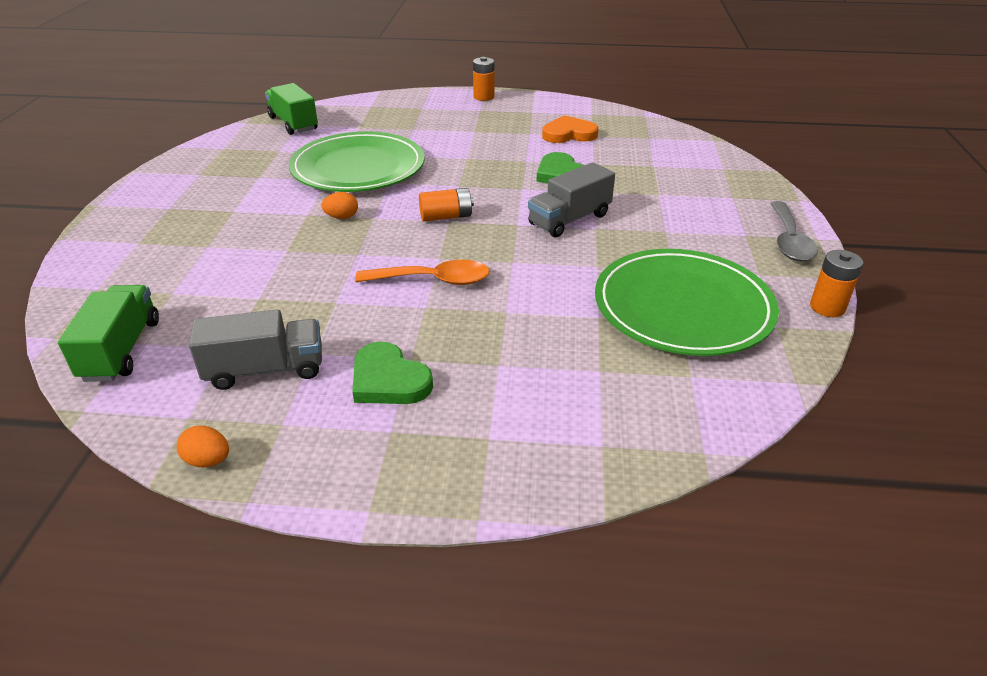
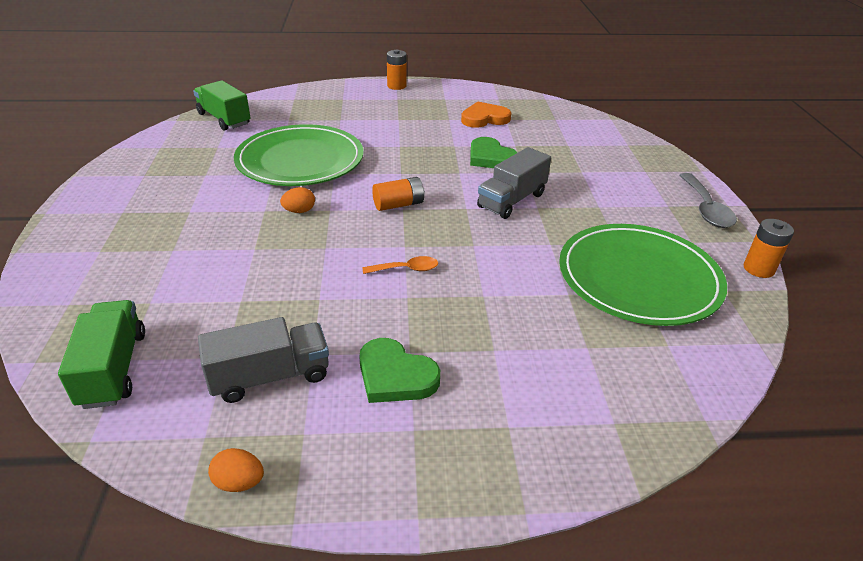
camera: 10 degrees left, 0 degrees up
(433, 280) = (406, 269): orange spoon -> orange spoon, size x0.60

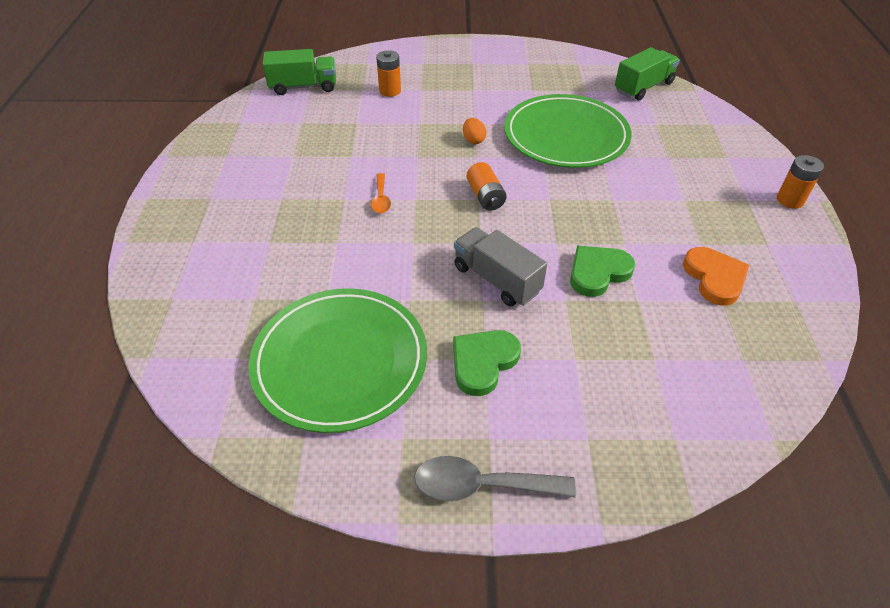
camera: 95 degrees right, 10 degrees up
(239, 482) = (202, 136): orange egg -> none
(270, 376) = (278, 140): grey truck -> none
(395, 376) = (260, 191): green heart -> green heart (483, 362)
(758, 269) = (336, 495): orange battery -> orange battery (390, 91)

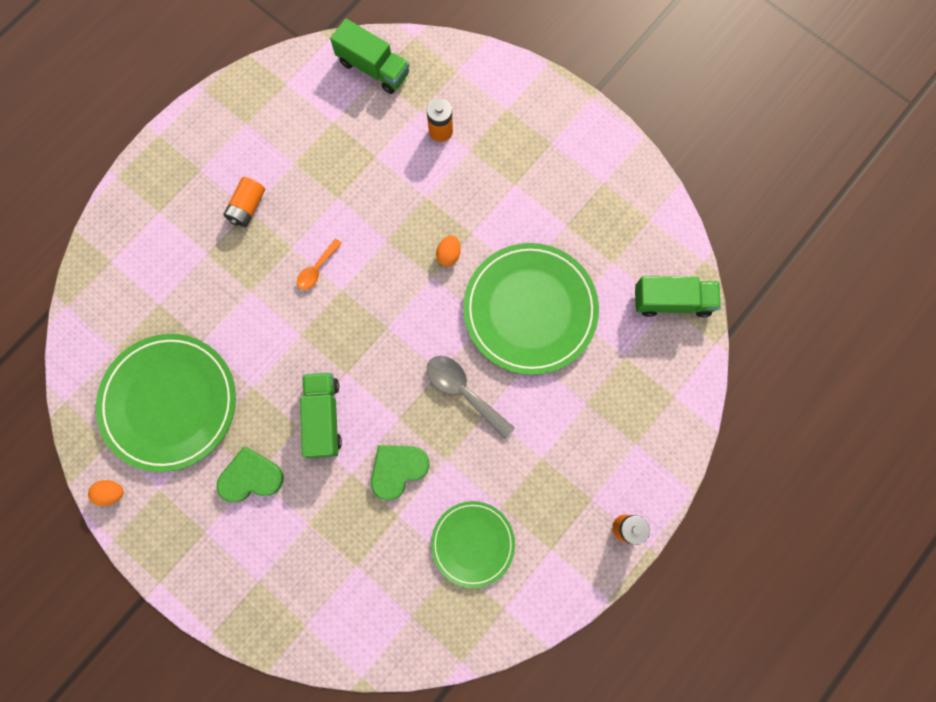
camera: 40 degrees right, 30 degrees up
(352, 479) = (111, 493): none -> orange egg
(481, 485) = (173, 557): grey spoon -> grey spoon (463, 391)
(485, 196) = (395, 329): orange battery -> orange battery (247, 207)
(496, 279) = (323, 417): grey truck -> green truck
(598, 272) = (398, 469): green heart -> green heart turned 45 degrees counterclockwise
(714, 278) = (472, 543): orange heart -> green plate

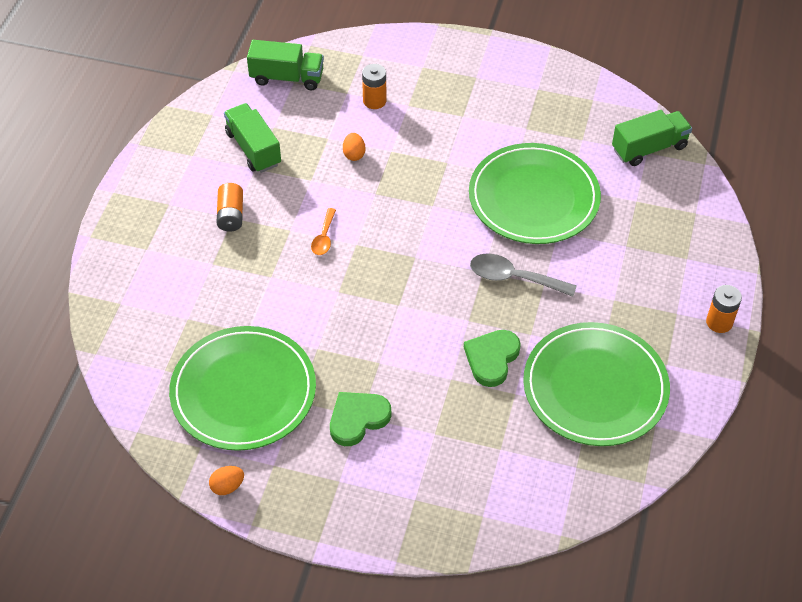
camera: 25 degrees left, 25 degrees down
(323, 417) = (398, 346): green truck -> green truck (253, 149)
(448, 255) = (437, 184): orange egg -> orange egg (354, 154)
(472, 543) = (595, 387): green plate -> green plate, size x1.71

